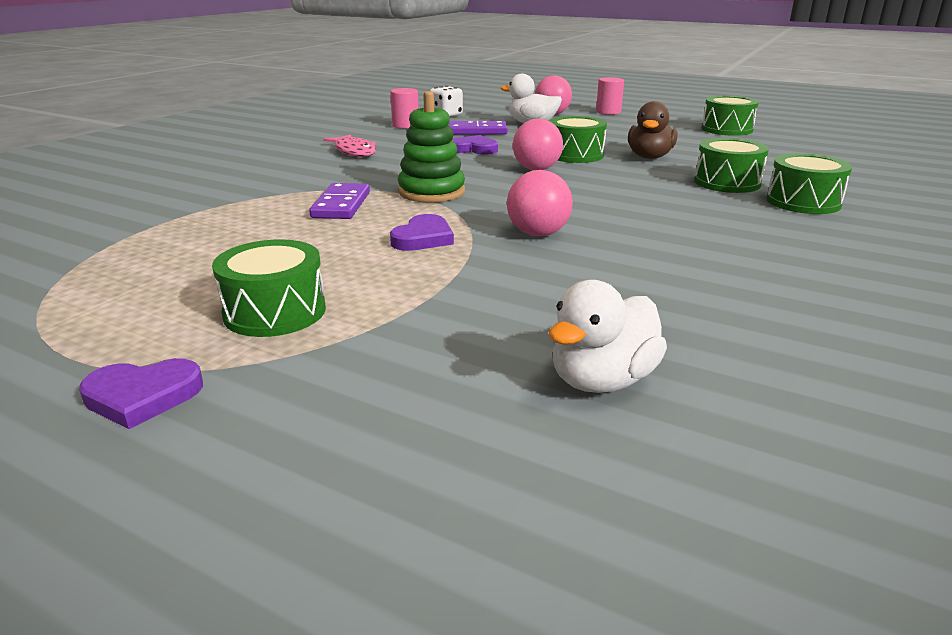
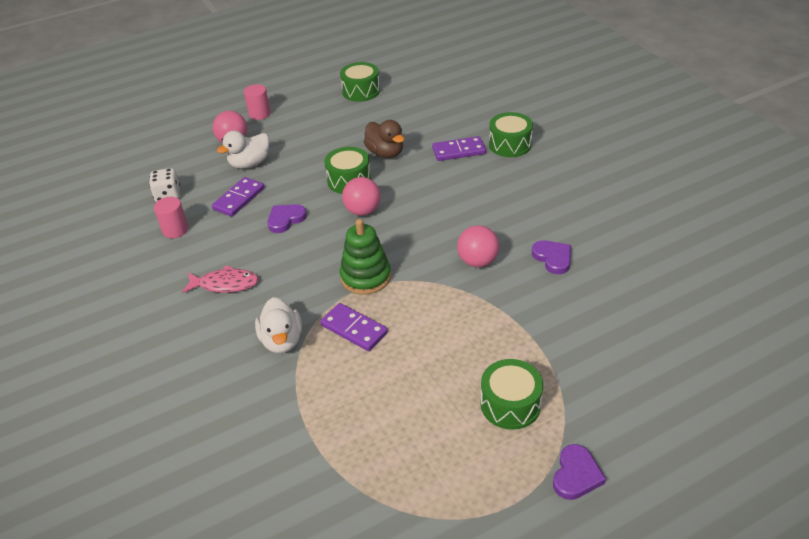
camera: 55 degrees left, 15 degrees up
(423, 238) = (447, 310): purple heart -> purple heart (553, 258)
(602, 380) = (646, 313): white duck -> white duck (282, 340)
(727, 182) = (458, 151): green drum -> purple domino

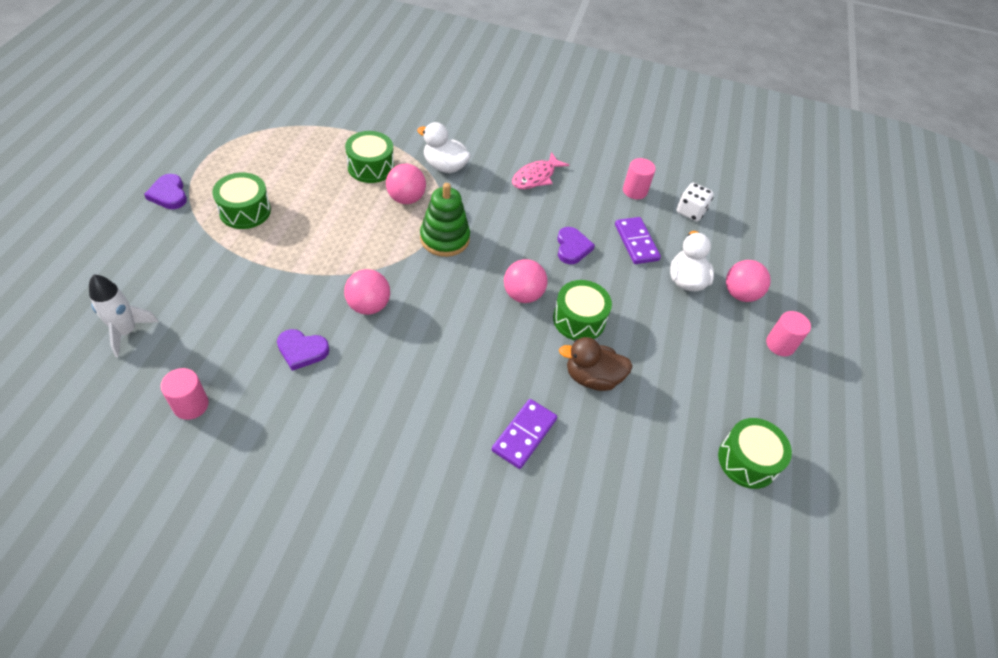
camera: 125 degrees right, 10 degrees up
(354, 329) = (406, 198): purple domino -> pink ball
(510, 144) = (479, 489): green drum -> green drum (371, 167)
(656, 265) = (191, 405): none -> pink cylinder
(684, 343) = (126, 332): none -> white rocket

